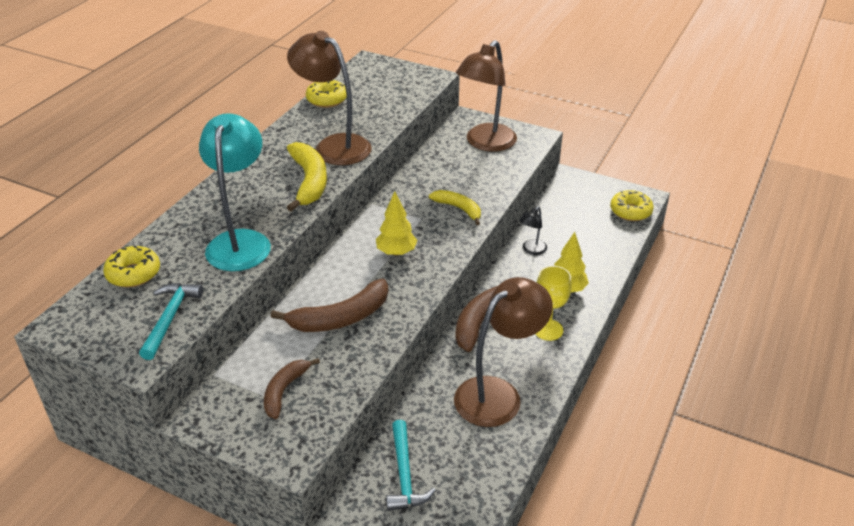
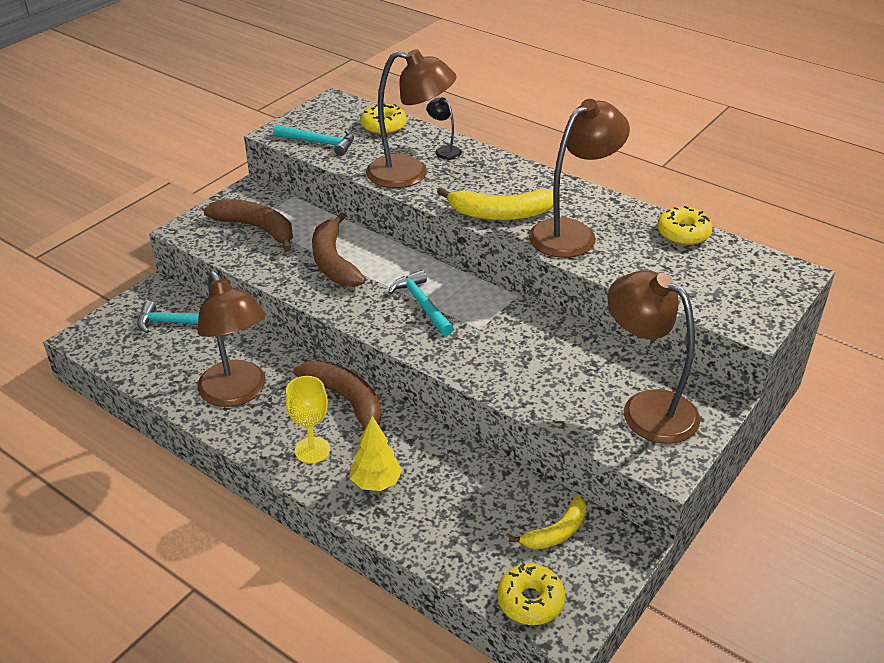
camera: 100 degrees right, 0 degrees up
(241, 241) = (410, 174): turquoise lamp -> brown lamp
(284, 391) = (257, 228): brown banana -> brown banana, size x1.57
(396, 252) = (422, 304): yellow tree -> turquoise hammer
(459, 209) = (492, 361): yellow banana -> yellow banana (556, 532)
(531, 250) = (460, 465): black lamp -> black lamp (444, 150)

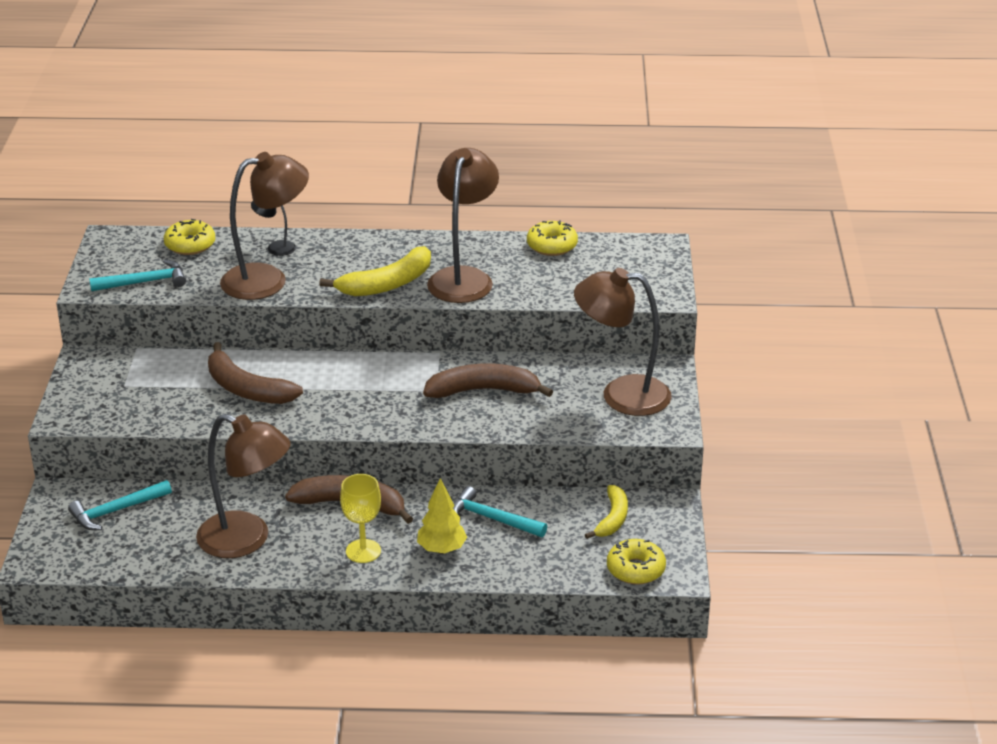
camera: 35 degrees left, 5 degrees down
(257, 228) = (136, 389): brown banana -> brown banana (483, 390)
(422, 304) = (366, 391): turquoise hammer -> turquoise hammer (492, 518)

